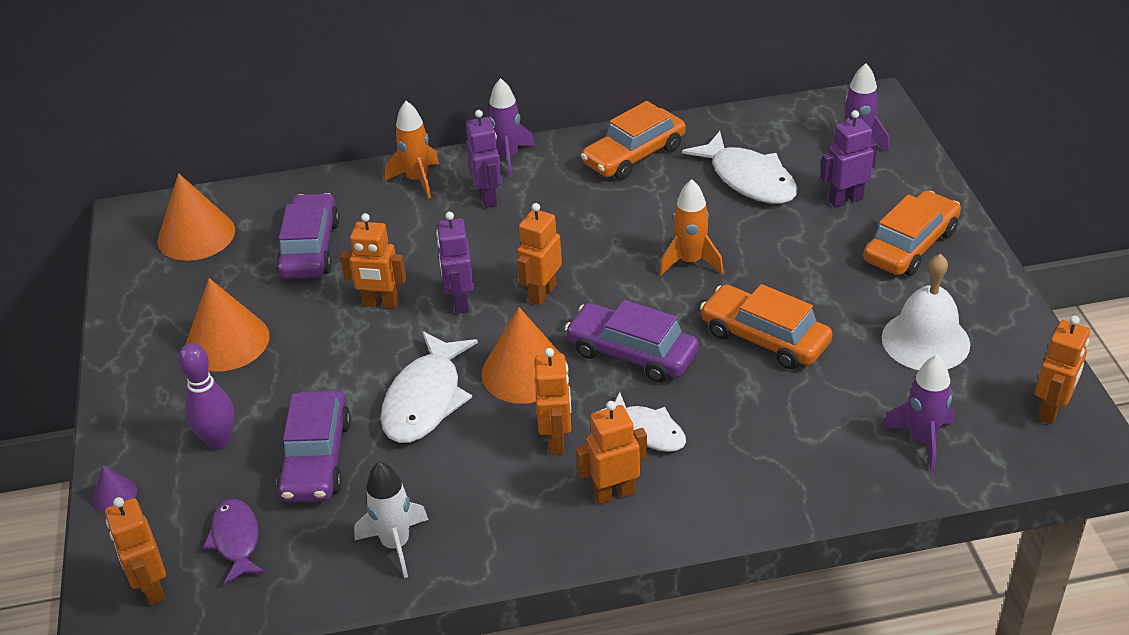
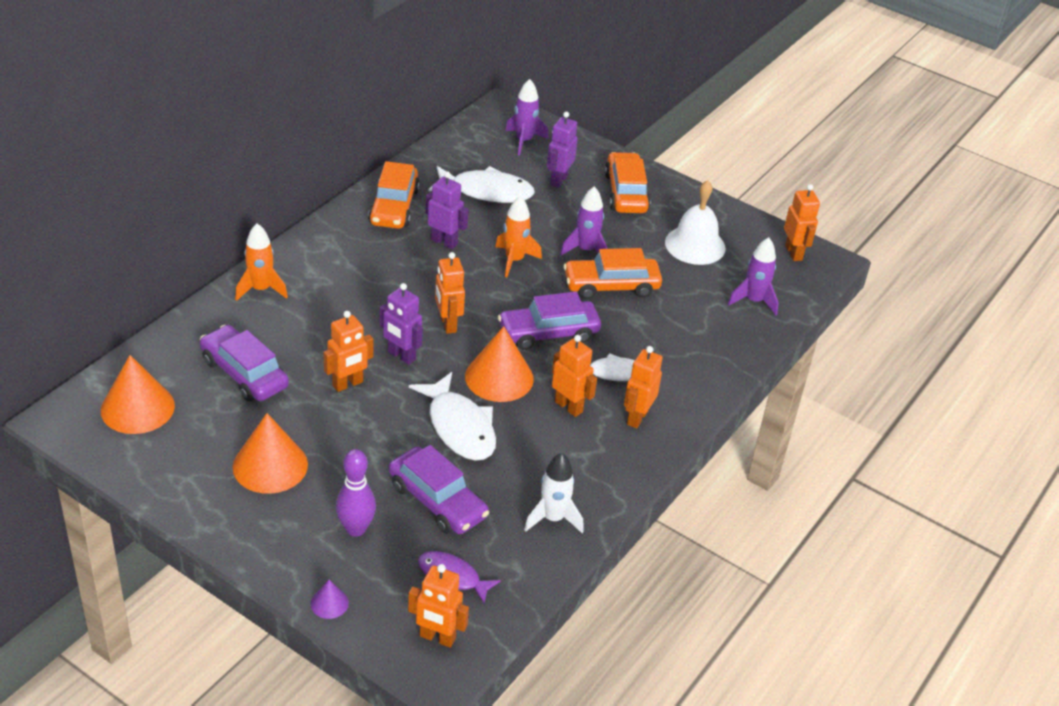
camera: 50 degrees left, 0 degrees up
(488, 197) = (330, 278): purple robot -> purple robot (444, 242)
(507, 157) = (307, 245): purple rocket -> purple rocket (586, 250)

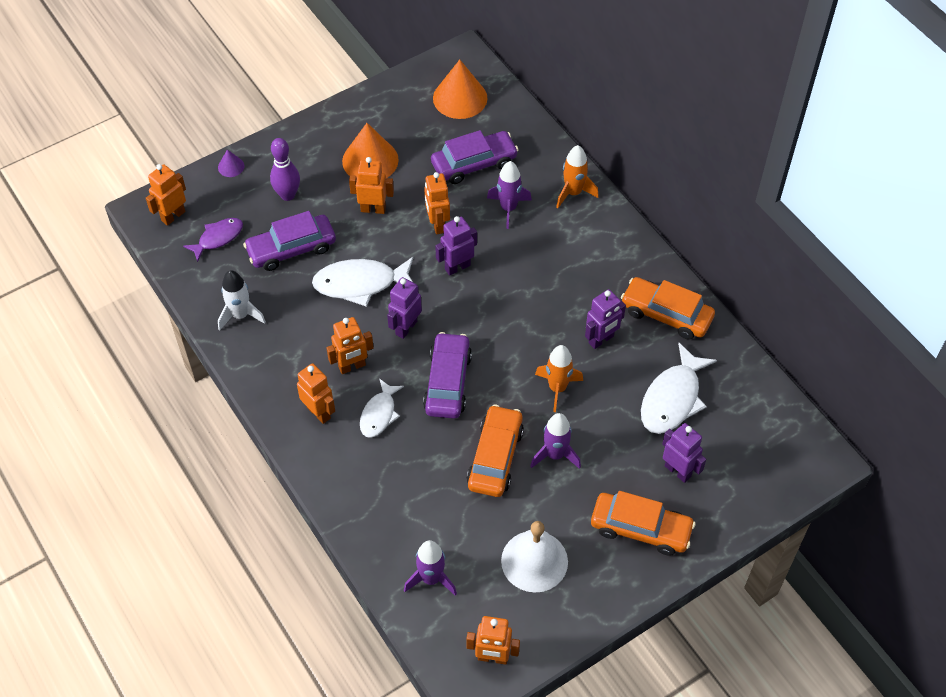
camera: 115 degrees right, 15 degrees up
(447, 324) = (485, 310): orange robot -> orange robot (373, 209)
(499, 377) = (406, 327): orange cone -> purple robot
(524, 141) = (756, 462): purple rocket -> purple rocket (508, 208)

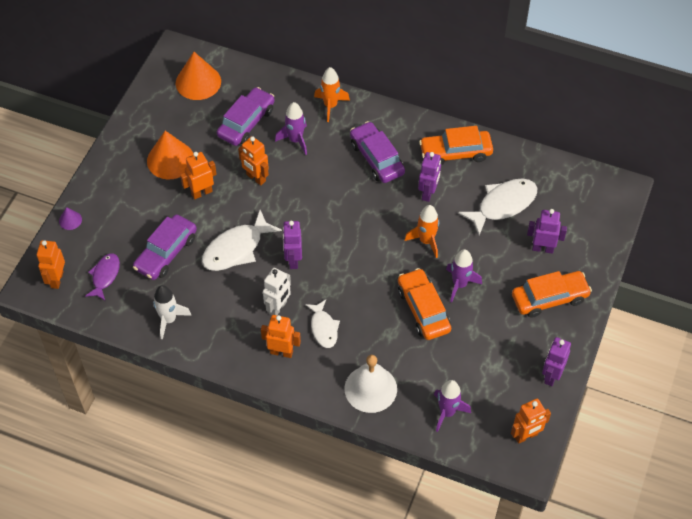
camera: 35 degrees left, 0 degrees up
(287, 195) = (131, 217): purple bowling pin -> none
(352, 366) = (278, 308): orange robot -> white robot
(447, 382) = (351, 280): purple car -> purple car (376, 158)
(457, 267) = (294, 199): purple robot -> purple robot (551, 376)
(534, 561) = (502, 359): white bell -> white bell (370, 388)
(672, 399) = (503, 205): white fish -> white fish turned 120 degrees counterclockwise

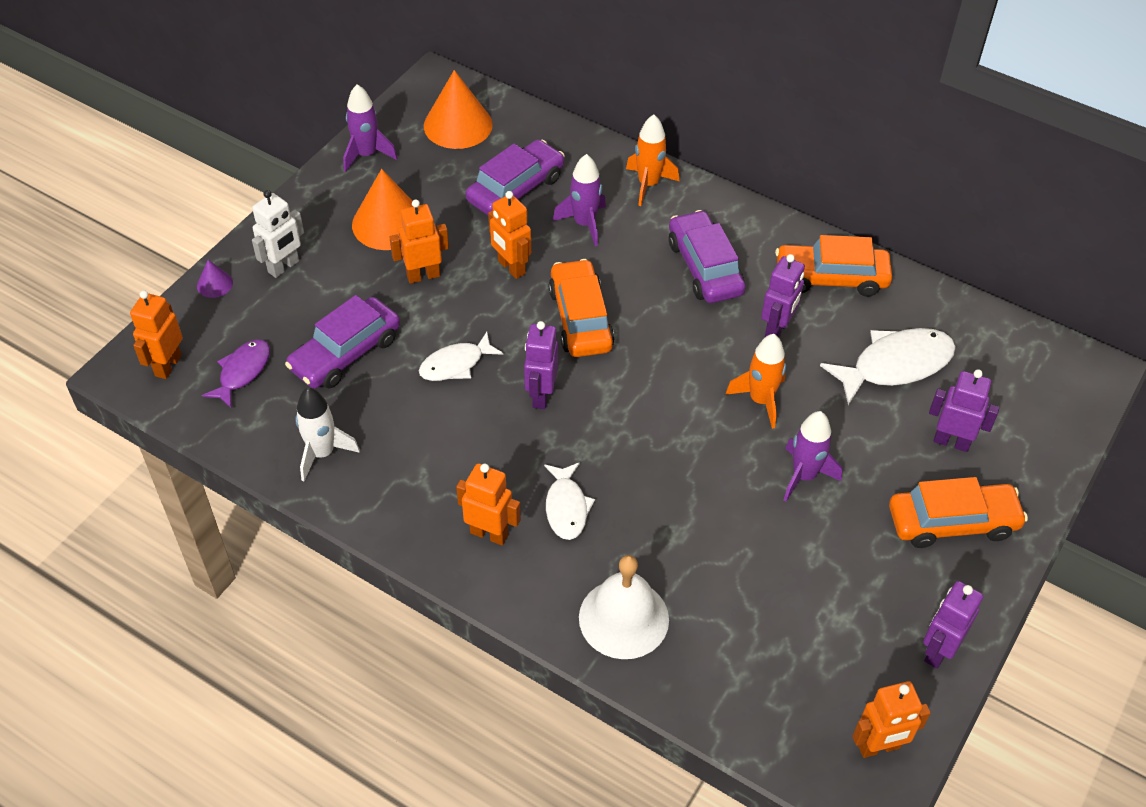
camera: 10 degrees right, 5 degrees down
(236, 249) = (455, 364): white fish -> white fish, size x0.62
(278, 308) = (500, 464): white robot -> white robot (284, 267)
(423, 309) = (736, 505): orange car -> orange car (580, 319)
(447, 412) = (747, 681): purple rocket -> purple rocket (367, 155)

